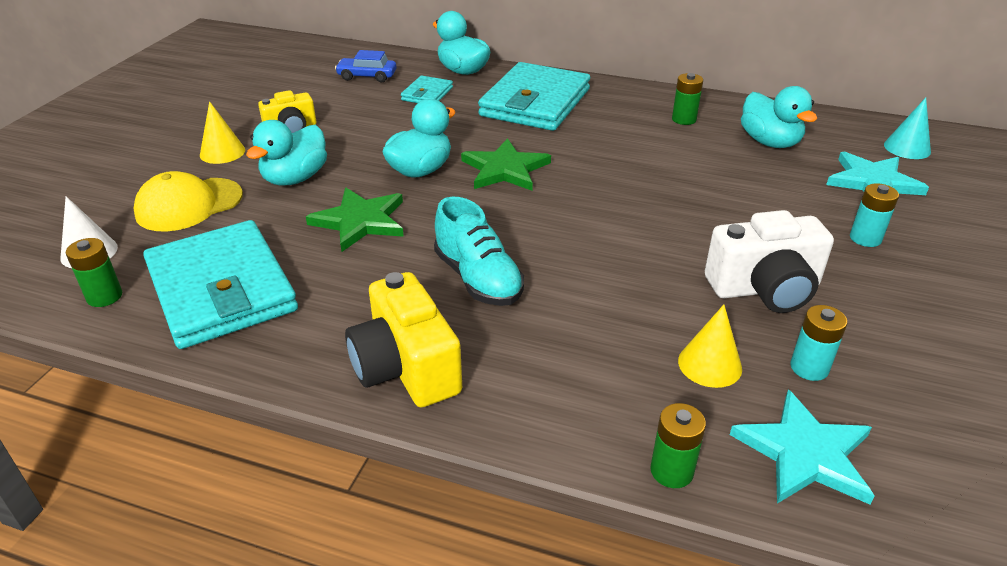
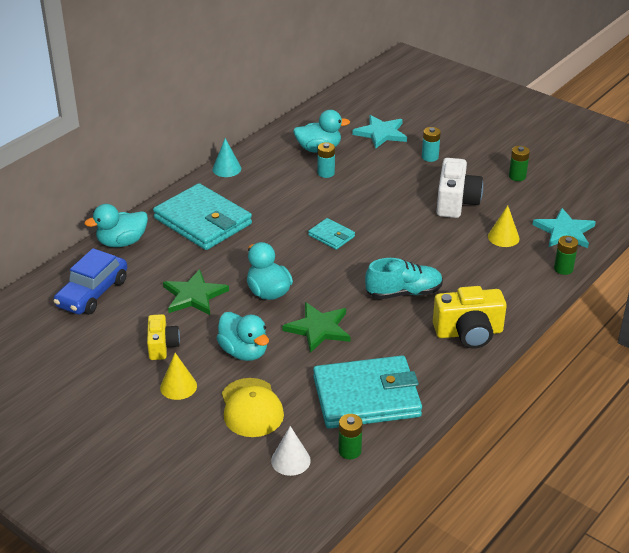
camera: 70 degrees left, 0 degrees up
(367, 76) = (92, 293): blue car -> blue car, size x1.63
(427, 94) = (150, 268): turquoise wallet -> turquoise wallet (331, 236)
(505, 169) = (289, 256): green star -> green star (194, 295)
(684, 119) = (270, 169): green battery -> green battery (517, 176)
(809, 368) = (516, 211): turquoise battery -> turquoise battery (326, 173)
(907, 148) = (353, 108): turquoise cone -> turquoise cone (226, 169)

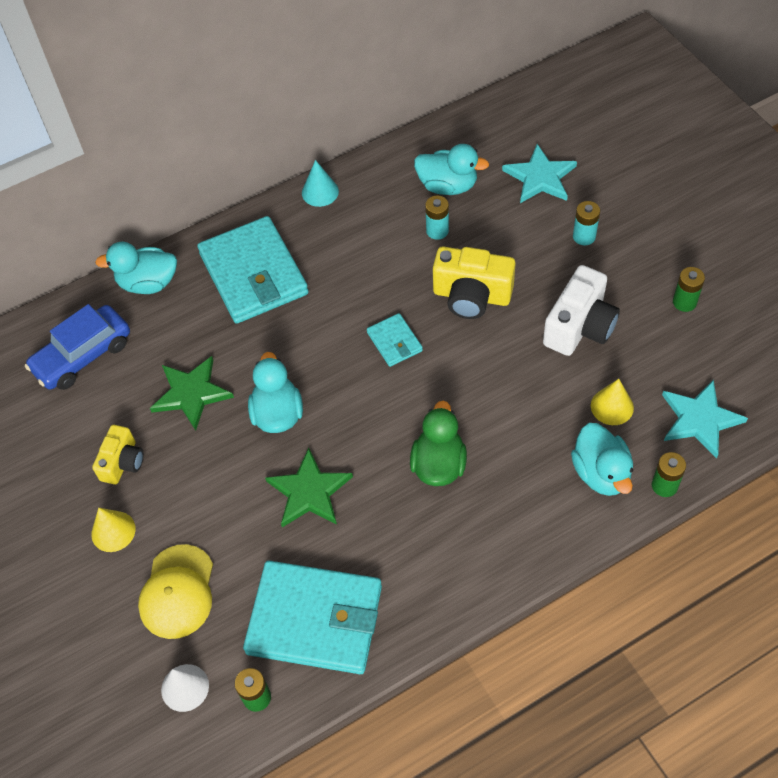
camera: 25 degrees right, 20 degrees up
(244, 352) = (208, 501): turquoise duck -> turquoise duck (601, 473)
(404, 293) = (438, 464): turquoise shoe -> green duck
(469, 333) = (487, 557): yellow camera -> yellow camera (471, 296)

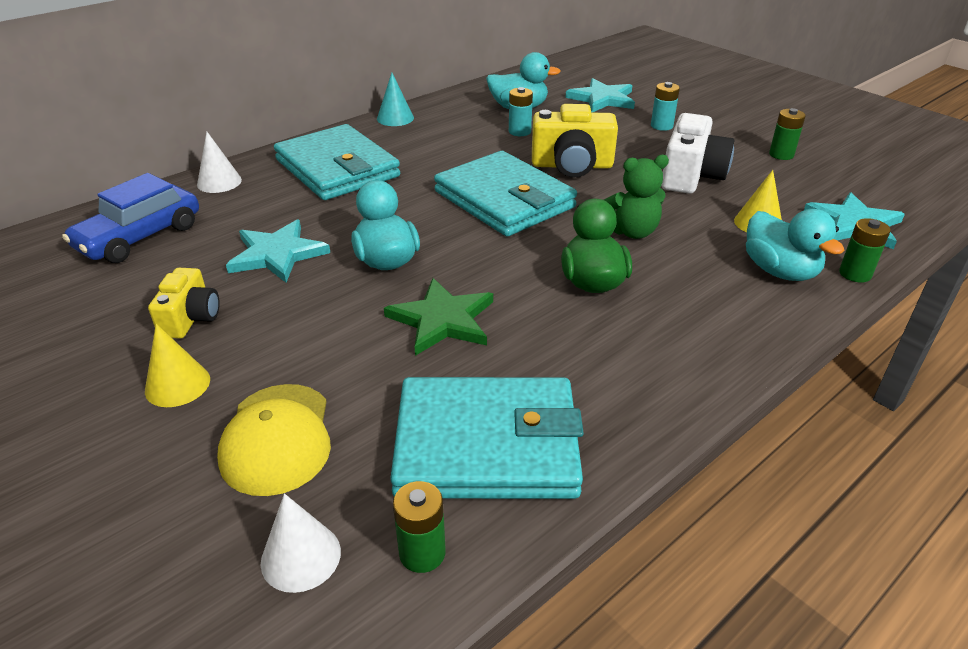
camera: 15 degrees left, 20 degrees down
(148, 283) = (219, 182): turquoise duck -> white cone
(191, 393) = (277, 254): green star -> turquoise star
(394, 342) = (504, 199): turquoise wallet -> turquoise wallet, size x2.16
(494, 403) = (632, 232): none -> green teddy bear

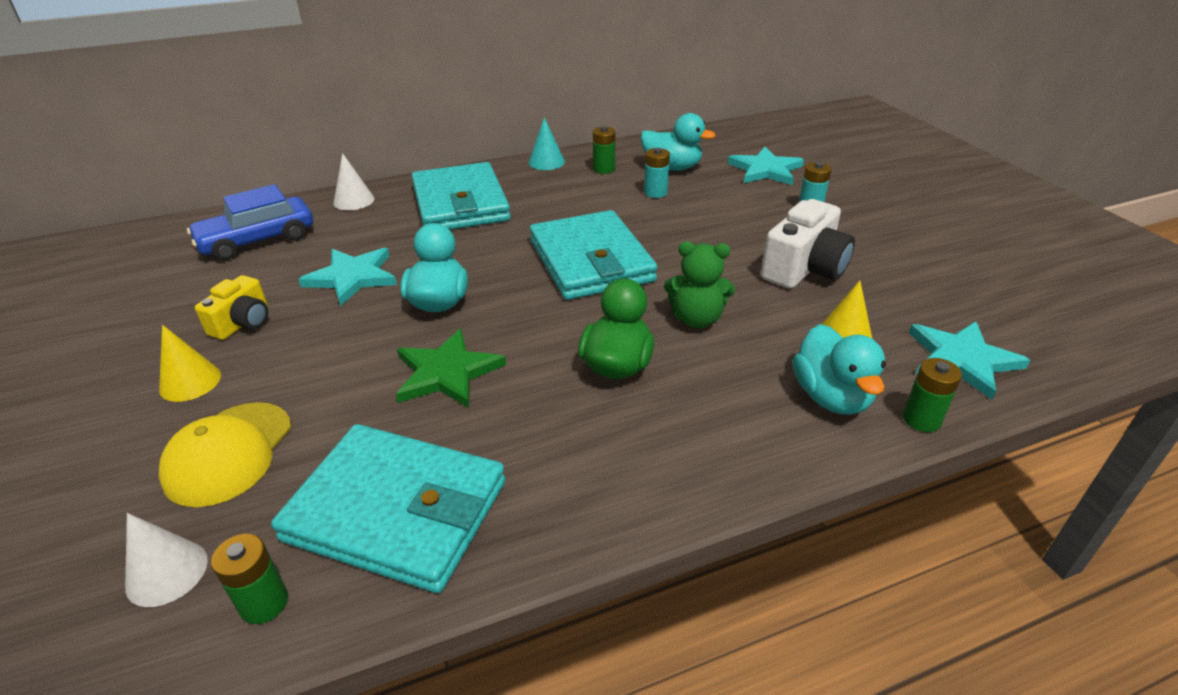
camera: 20 degrees right, 0 degrees up
(572, 165) = (683, 236): yellow camera -> none
(781, 155) = (927, 262): green battery -> green battery (604, 169)

